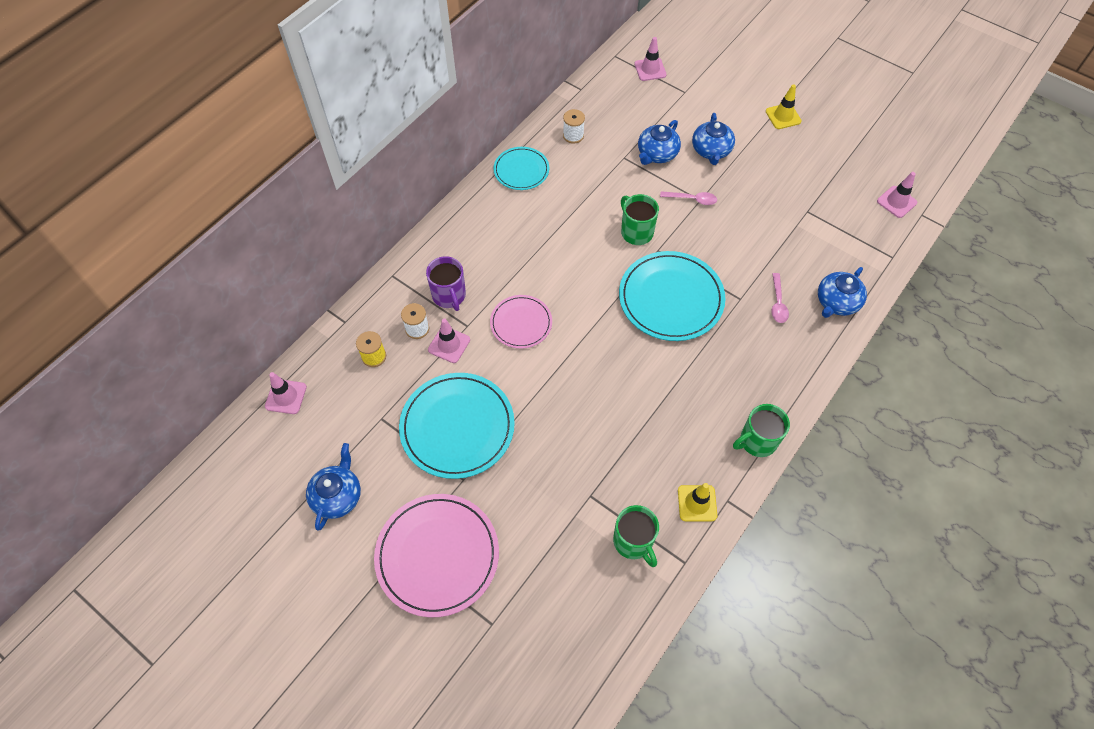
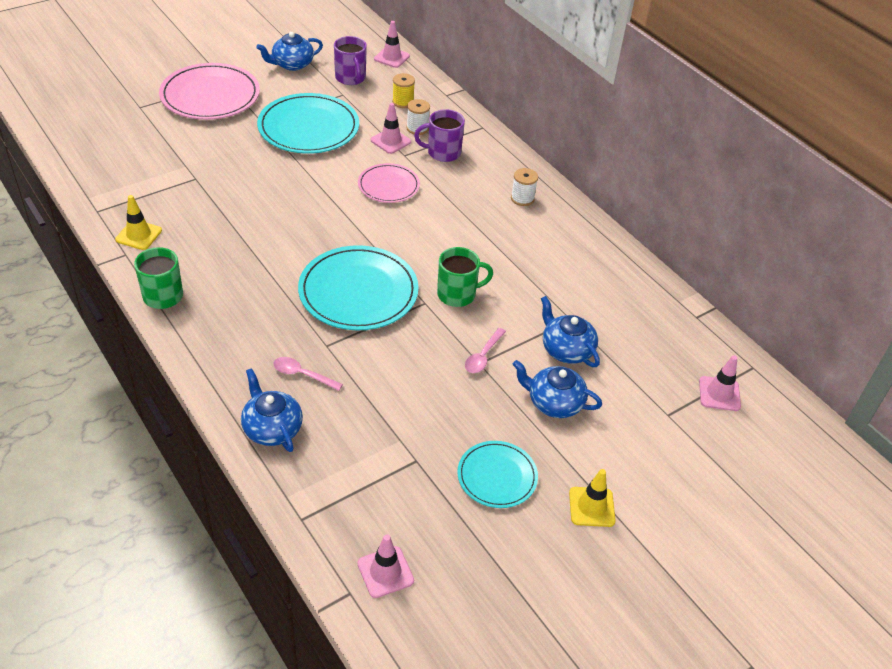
camera: 105 degrees right, 15 degrees down
(337, 496) = (292, 64): blue teapot -> blue teapot turned 120 degrees clockwise
(345, 422) = (350, 78): none -> purple mug
(521, 170) = (580, 235): turquoise plate -> turquoise plate (497, 476)
(573, 135) = (619, 288): white spool -> white spool (522, 198)
(633, 541) = (138, 189): green mug -> none

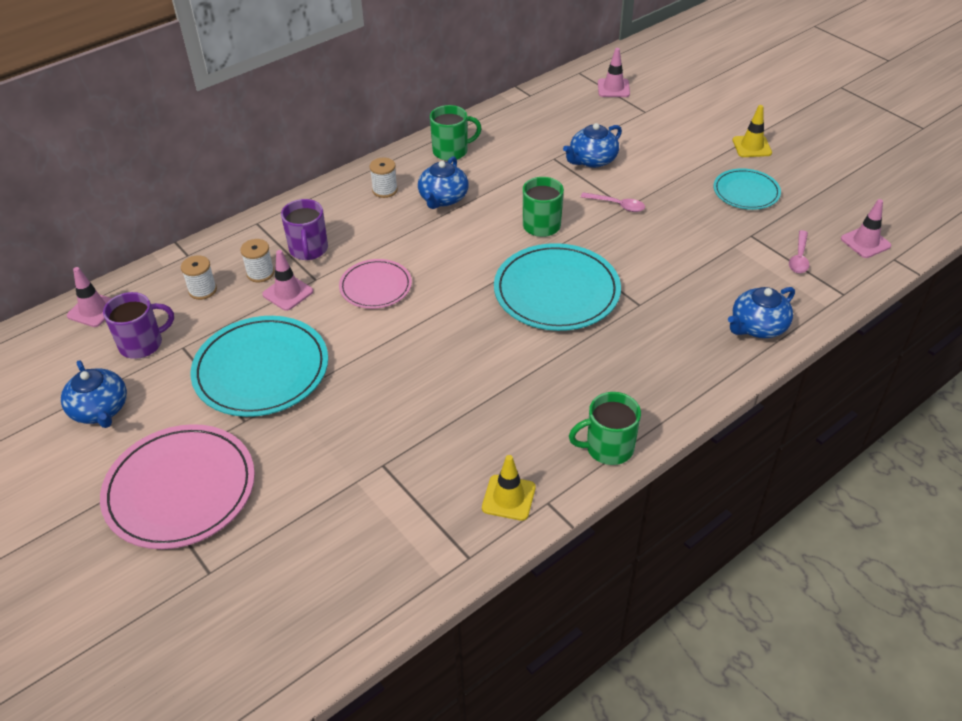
camera: 90 degrees left, 0 degrees up
(303, 375) = (684, 316): pink spoon -> pink spoon (799, 257)
(403, 102) = (202, 290): yellow spool -> white spool
(554, 402) = (656, 165): blue teapot -> blue teapot (443, 198)
(585, 246) = (451, 151): none -> green mug

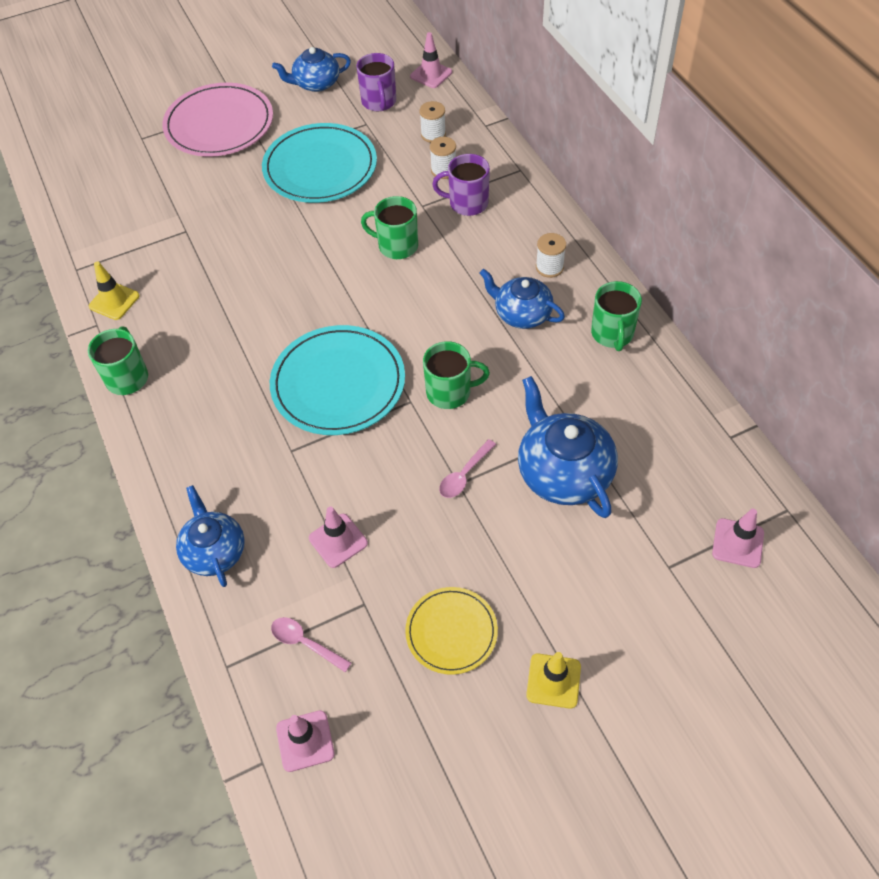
camera: 105 degrees right, 10 degrees up
(288, 293) = (410, 187): pink traffic cone -> pink traffic cone (338, 541)
(375, 286) = (397, 246): pink plate -> green mug
(592, 160) = (563, 472): blue teapot -> blue teapot, size x1.51
(746, 192) = (451, 632): turquoise plate -> yellow plate

